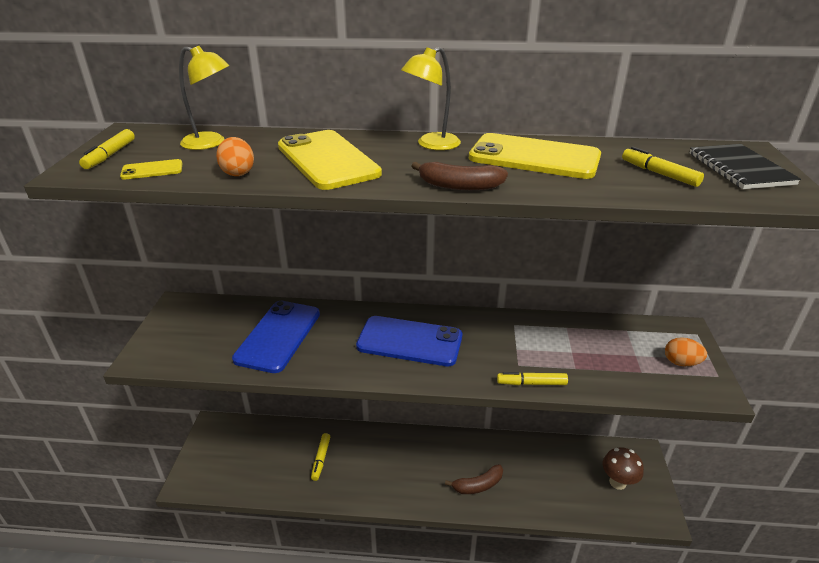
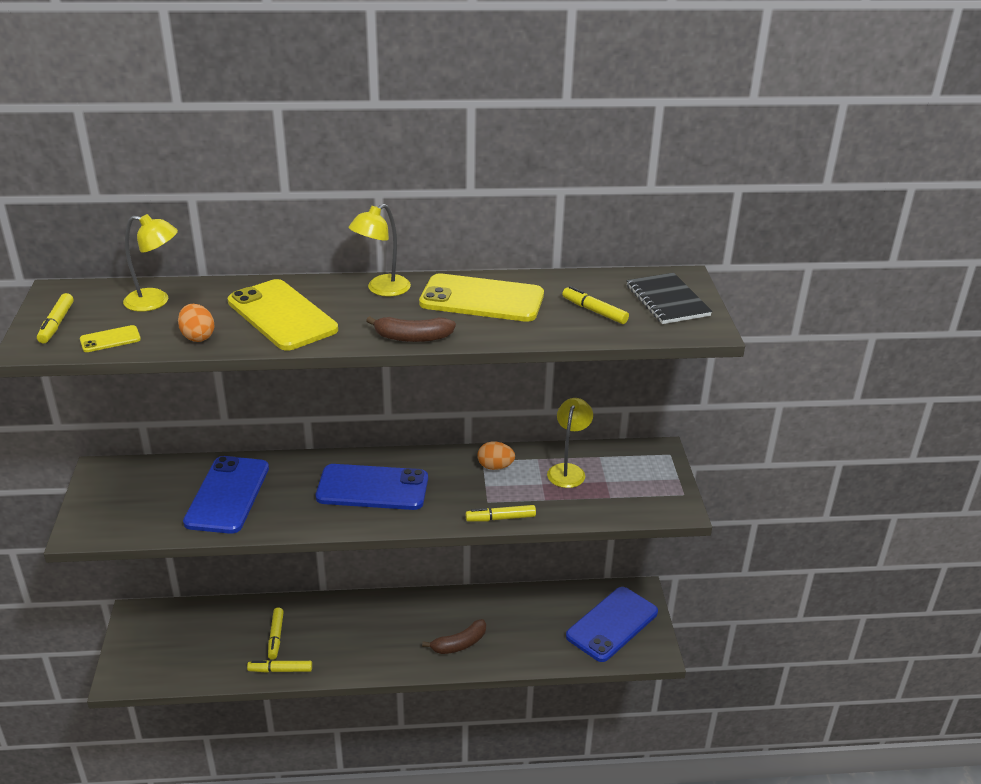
camera: 10 degrees left, 0 degrees up
(320, 491) = (280, 670): none -> yellow marker
(597, 341) = (568, 470): none -> yellow lamp
(617, 482) = (612, 624): brown mushroom -> blue phone
(681, 363) = (650, 484): orange egg -> orange egg (495, 467)

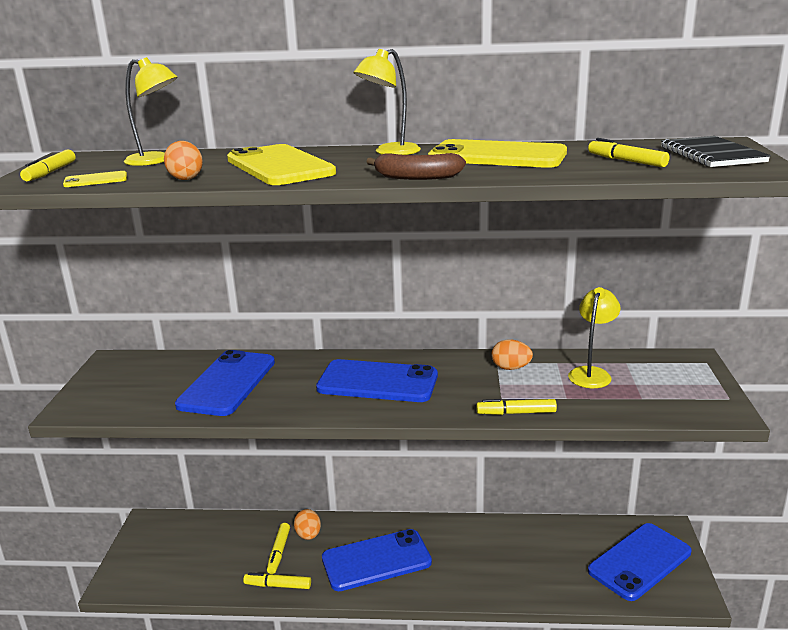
camera: 10 degrees right, 10 degrees down
(302, 617) = (308, 535): none -> orange egg
(371, 639) = (376, 560): none -> blue phone
(459, 644) = (469, 571): brown banana -> none

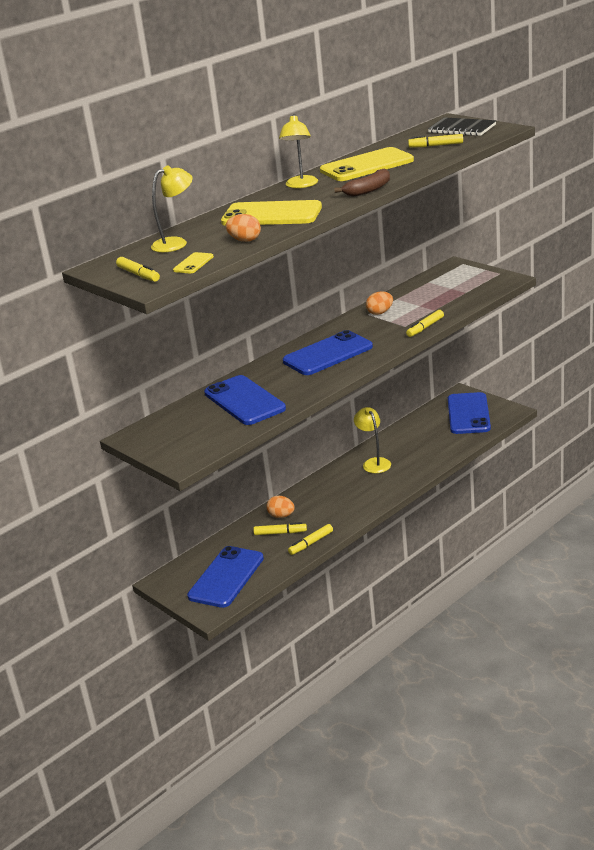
camera: 45 degrees left, 5 degrees up
(279, 552) = (280, 533): yellow marker -> yellow marker turned 45 degrees counterclockwise
(376, 560) = (343, 498): blue phone -> blue phone (226, 577)
(591, 373) = (423, 294): yellow lamp -> yellow lamp (374, 463)

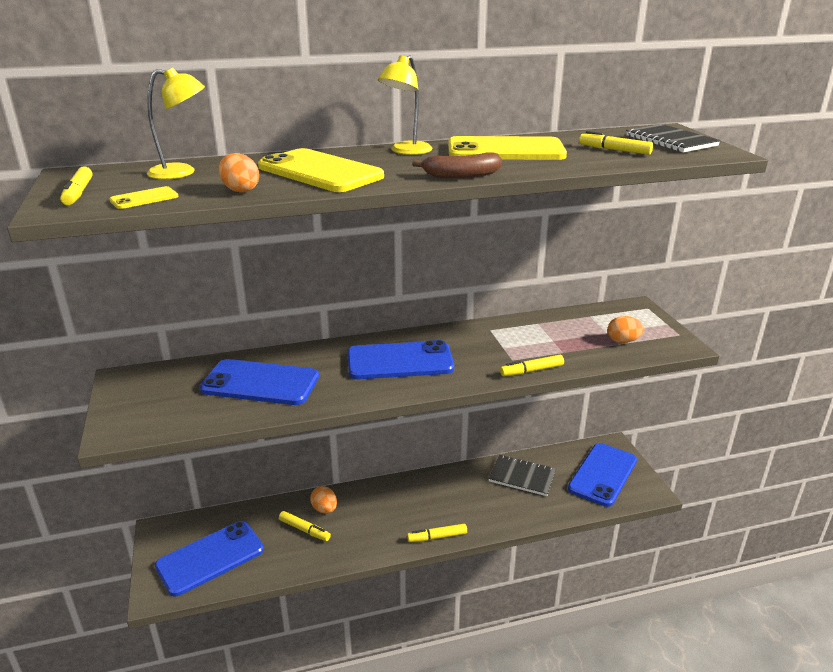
camera: 25 degrees right, 0 degrees up
(244, 401) = (260, 383): blue phone -> blue phone turned 75 degrees counterclockwise
(311, 543) = (318, 559): yellow marker -> yellow marker (437, 537)
(374, 463) = (462, 489): yellow lamp -> none
(380, 312) = (504, 333): orange egg -> orange egg (623, 341)
(411, 438) = (522, 477): none -> black notebook

